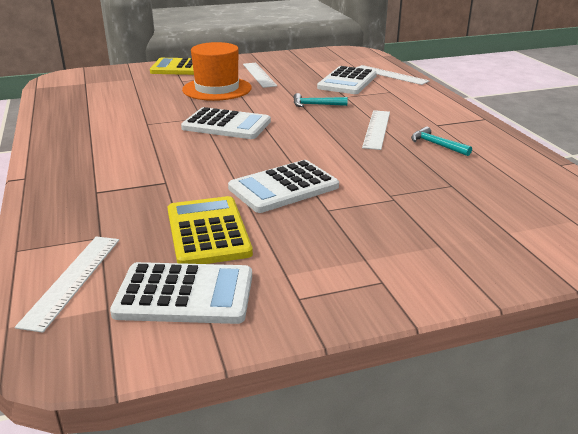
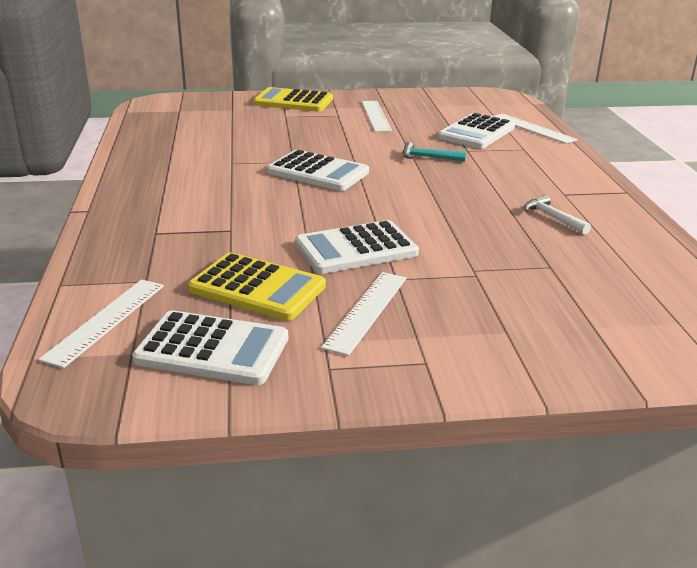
camera: 10 degrees right, 0 degrees up
(207, 232) = (257, 288): yellow calculator -> yellow calculator turned 120 degrees clockwise
(217, 89) = (322, 129): orange hat -> none
(376, 129) = (489, 192): white ruler -> white ruler (366, 311)
(436, 145) = (552, 218): turquoise hammer -> white hammer

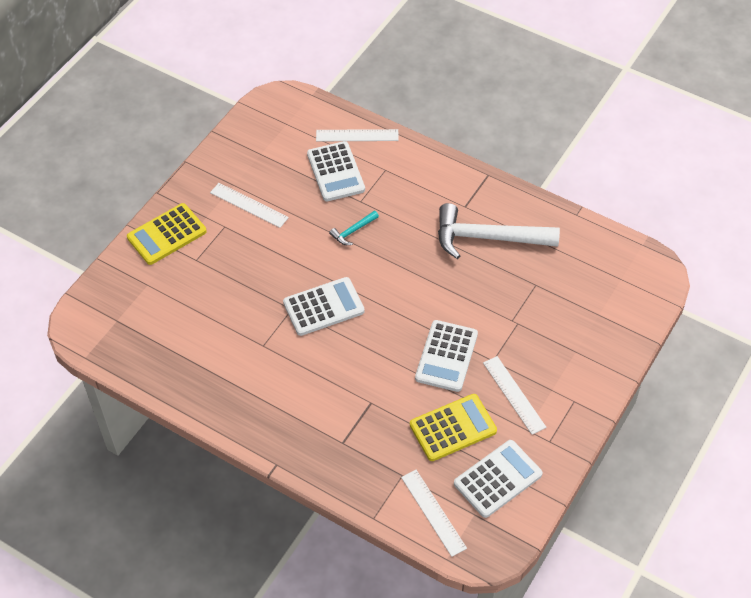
camera: 50 degrees left, 25 degrees up
(552, 218) = (488, 238): white hammer -> white hammer, size x2.33

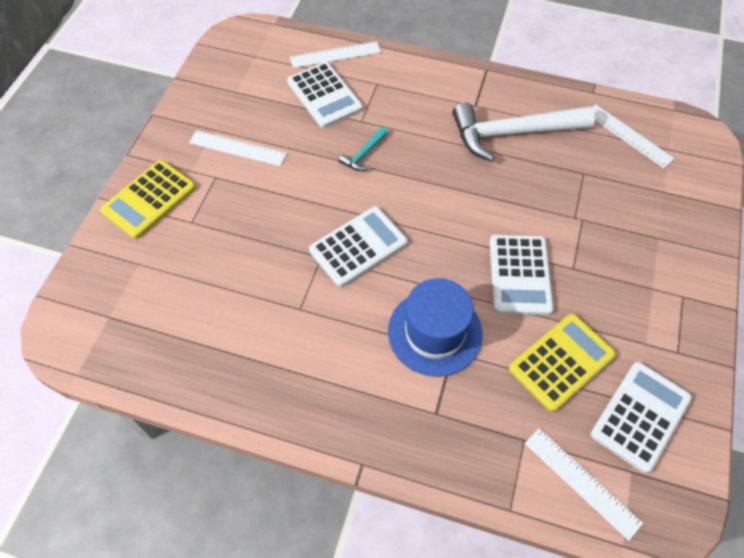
camera: 15 degrees left, 5 degrees up
(362, 385) = (435, 332): none -> blue hat
(514, 394) = (614, 304): white ruler -> white ruler (628, 135)

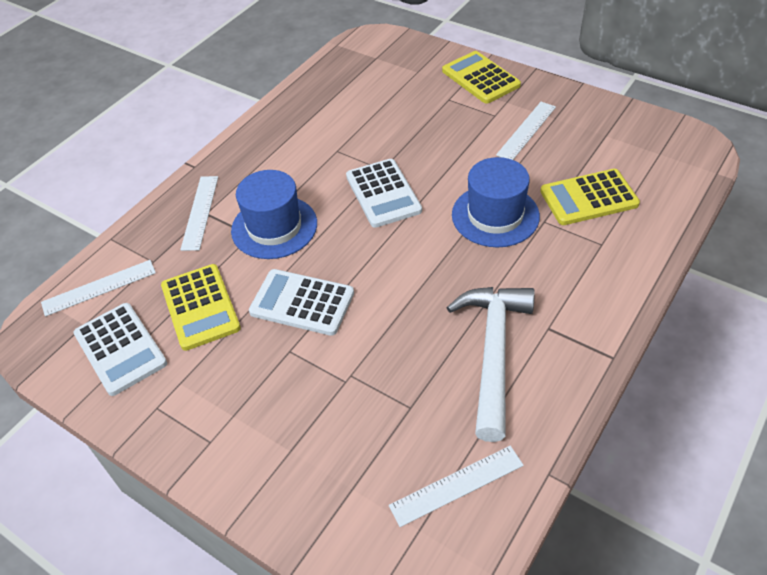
camera: 110 degrees right, 10 degrees down
(324, 95) = (589, 198): white calculator -> yellow calculator
(335, 55) = (656, 216): white ruler -> white ruler (200, 212)
(364, 154) = (495, 215): turquoise hammer -> blue hat

